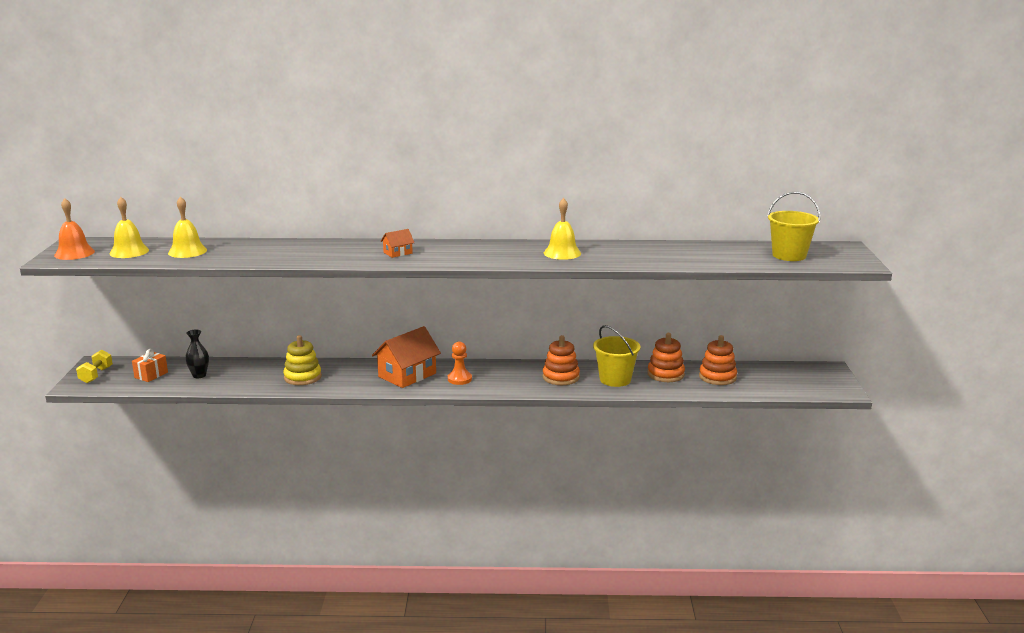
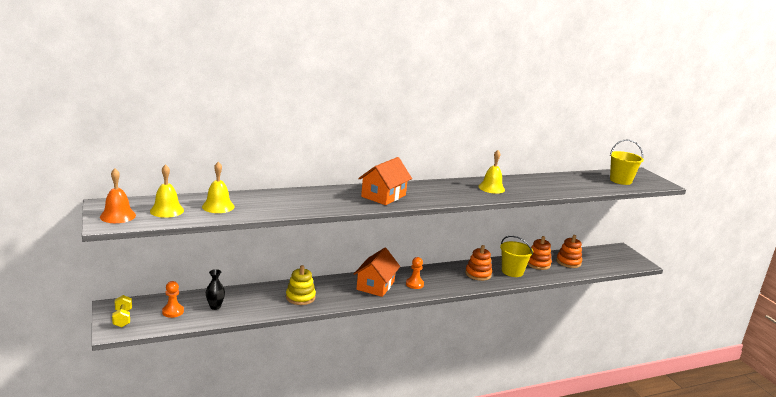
camera: 25 degrees left, 0 degrees up
(151, 375) = (173, 311): orange gift -> orange pawn
(398, 253) = (383, 196): orange house -> orange house, size x2.07

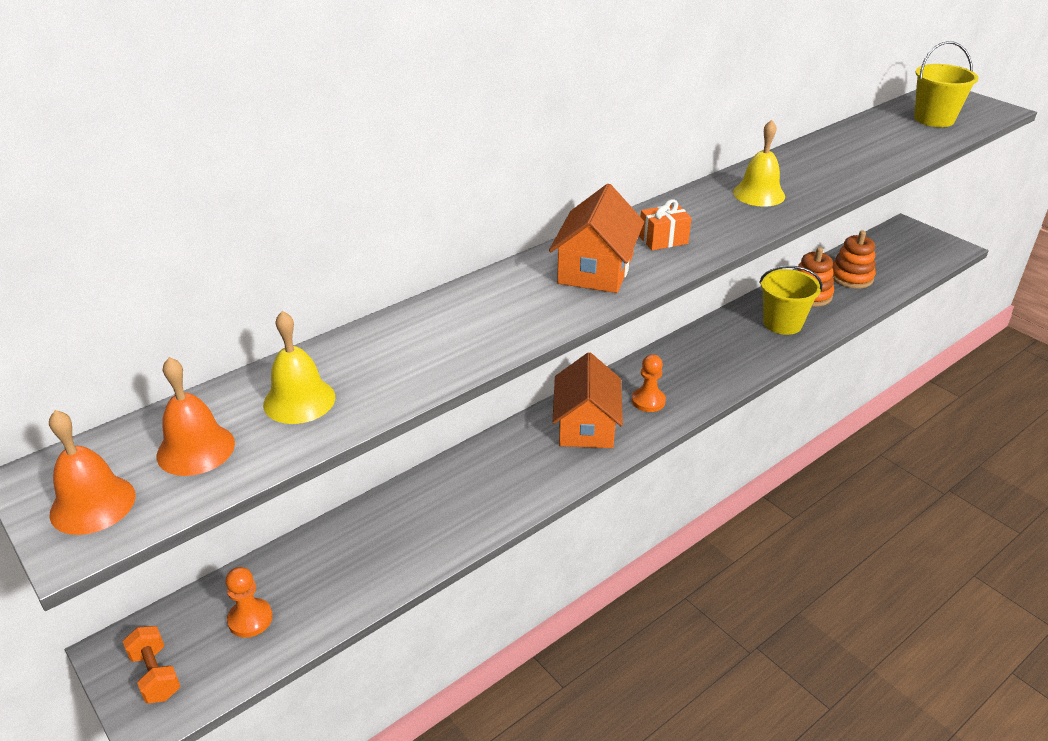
camera: 15 degrees left, 15 degrees up
(122, 318) = (156, 675): yellow dumbbell -> orange dumbbell
(167, 210) = (196, 449): yellow bell -> orange bell
(215, 306) = (327, 576): black vase -> none
(300, 297) = (472, 498): yellow stacking toy -> none
(426, 193) = (663, 240): none -> orange gift
(478, 274) = (734, 345): orange stacking toy -> none

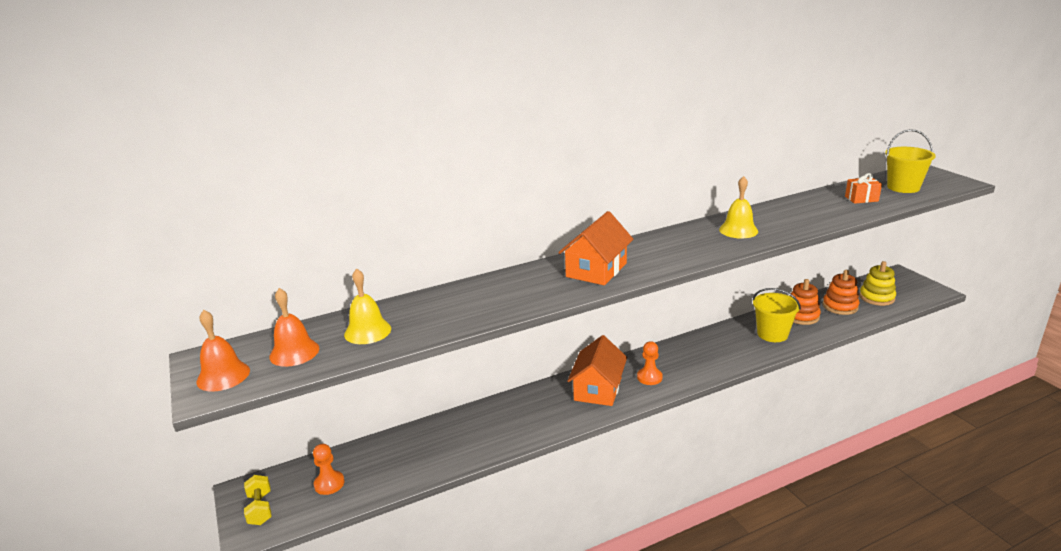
camera: 15 degrees right, 10 degrees down
(156, 675) = (260, 509): orange dumbbell -> yellow dumbbell
(663, 240) = (653, 255): orange gift -> orange gift (861, 199)
(890, 261) = (876, 297): none -> yellow stacking toy

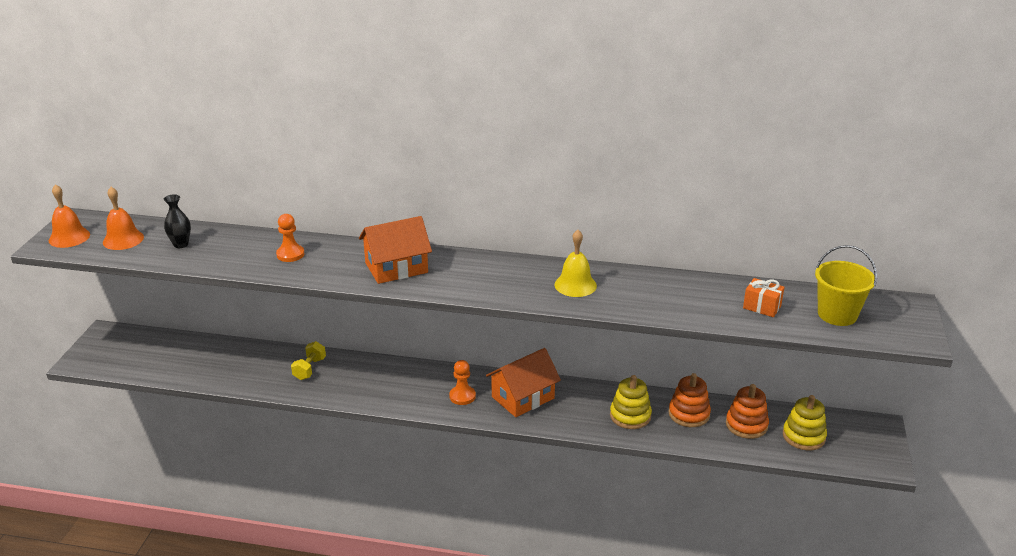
camera: 35 degrees right, 5 degrees up
(260, 509) = (100, 350): yellow dumbbell -> yellow dumbbell (309, 369)
(329, 484) = (153, 355): orange pawn -> orange pawn (290, 254)
(367, 331) = (181, 244): yellow bell -> black vase
(598, 389) = (409, 384): orange house -> orange house (523, 397)
(772, 334) = (630, 416): yellow bucket -> yellow stacking toy

